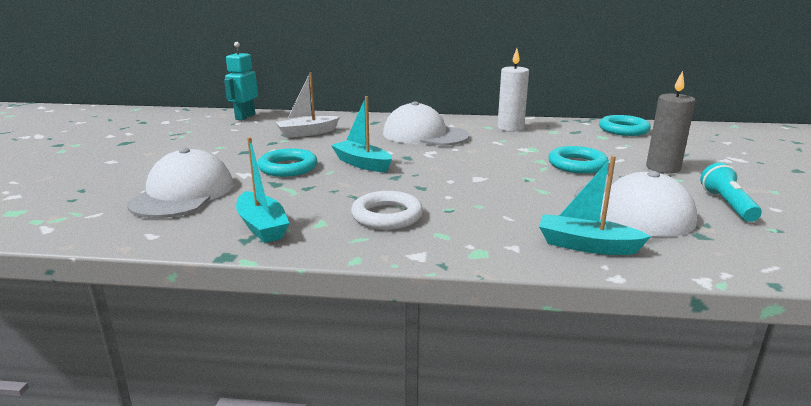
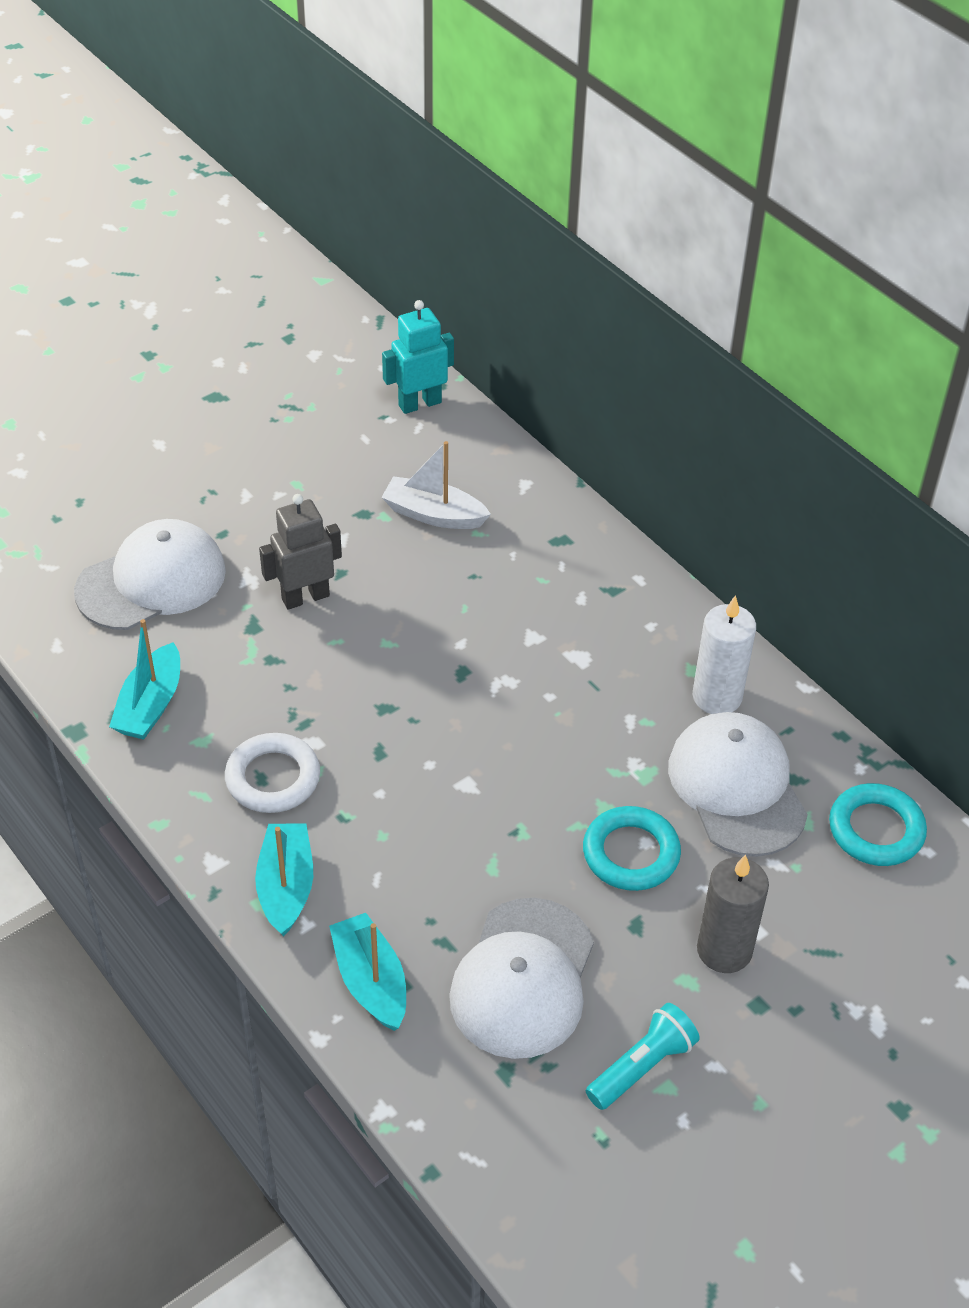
camera: 45 degrees right, 25 degrees up
(288, 167) = (305, 597): turquoise ring -> grey robot
(362, 164) = (391, 649): turquoise boat -> turquoise boat (286, 887)
(424, 135) = (568, 629): white cap -> white cap (736, 787)

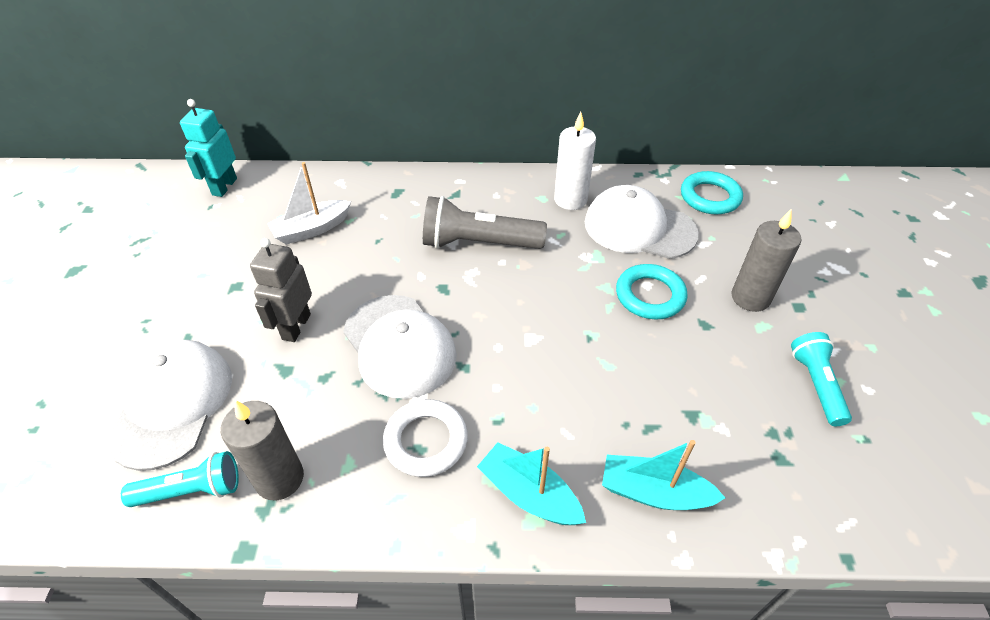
camera: 50 degrees left, 0 degrees up
(93, 658) = (192, 490): none -> turquoise flashlight
(150, 705) = (279, 478): turquoise boat -> grey candle
(523, 979) = (709, 403): white cap -> white cap (399, 345)
(555, 659) = (478, 243): none -> grey flashlight

